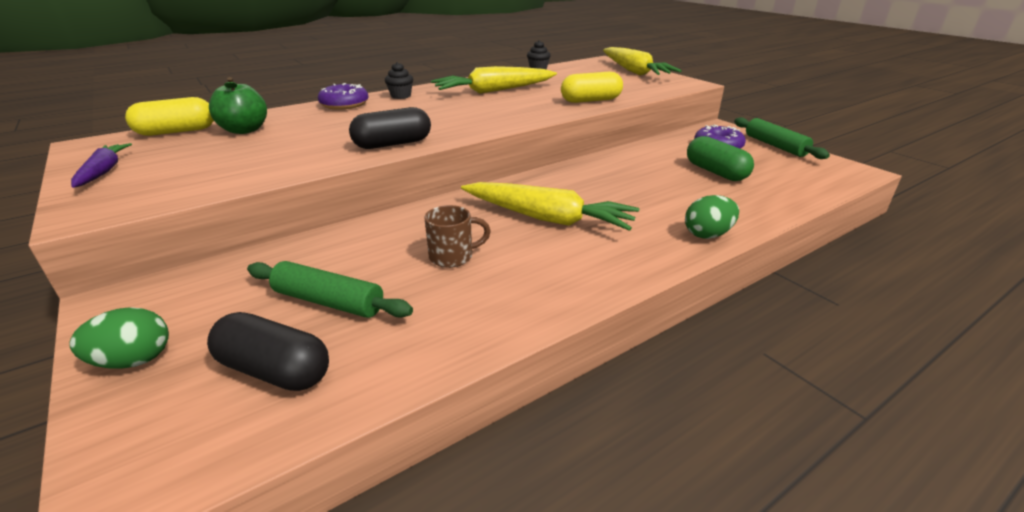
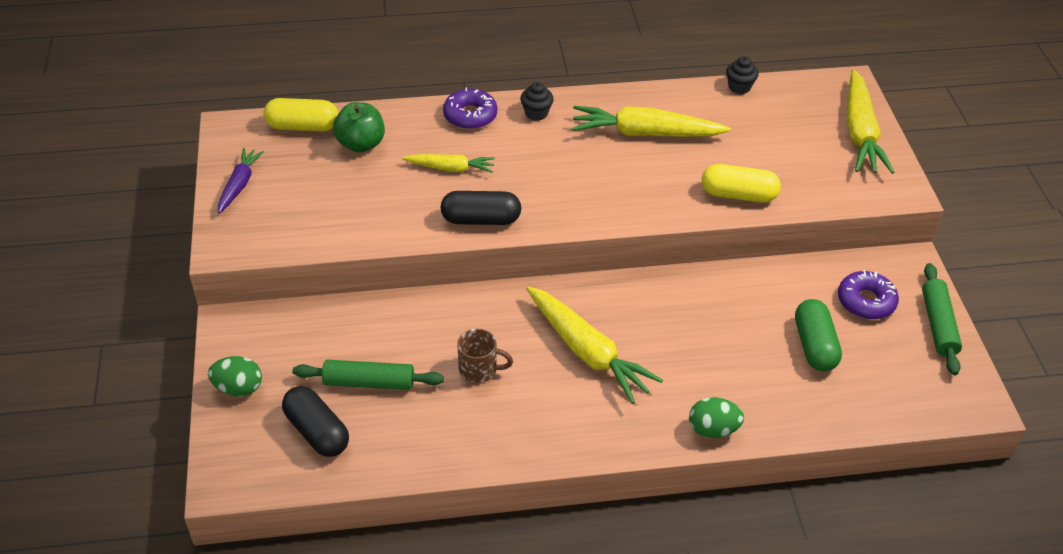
camera: 25 degrees right, 15 degrees up
(328, 301) = (369, 382): green rolling pin -> green rolling pin turned 45 degrees counterclockwise
(343, 127) = (450, 168): none -> yellow carrot

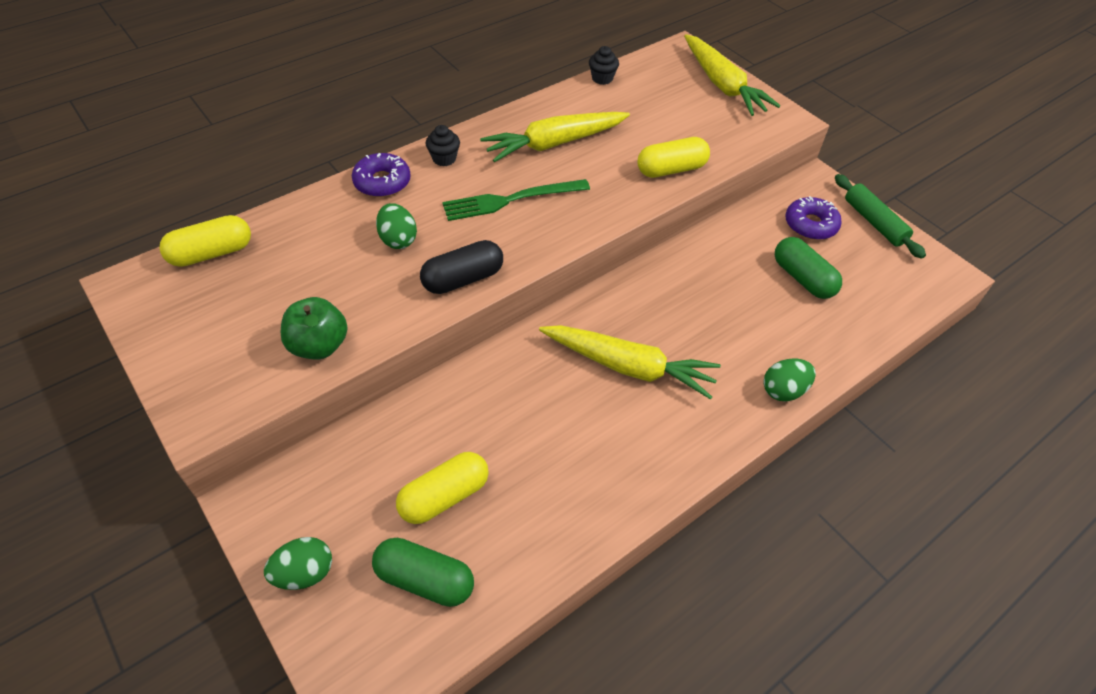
camera: 30 degrees left, 5 degrees up
(239, 185) = (176, 343): purple carrot -> none
(317, 431) = (424, 579): black capsule -> green capsule
(361, 144) = (288, 249): green apple -> green apple (319, 346)
(369, 382) = (444, 496): green rolling pin -> yellow capsule
(450, 168) = (398, 240): yellow carrot -> green egg
(479, 369) = (544, 430): brown mug -> none
(568, 169) = (511, 200): none -> green fork

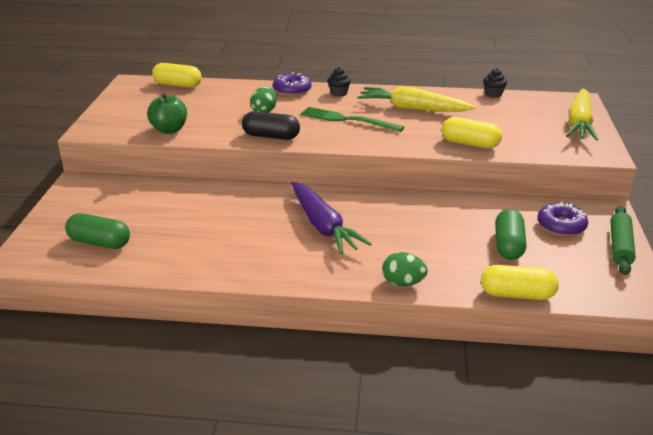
camera: 45 degrees right, 20 degrees down
(304, 573) = (61, 213): green egg -> none
(424, 579) = (99, 242): green capsule -> green capsule turned 45 degrees counterclockwise
(444, 496) = (153, 222): yellow capsule -> yellow capsule (517, 294)
(629, 367) = (323, 226): yellow carrot -> purple carrot

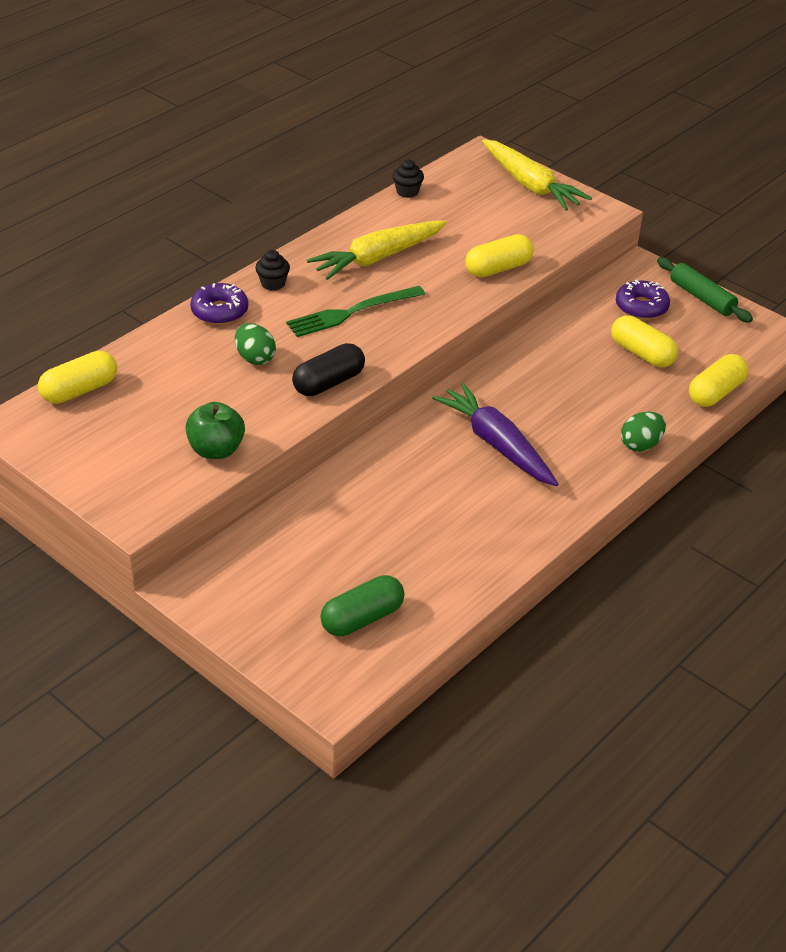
camera: 55 degrees left, 10 degrees up
(323, 226) = (496, 444): purple carrot -> purple carrot turned 135 degrees counterclockwise
(508, 245) = (642, 353): green capsule -> yellow capsule

